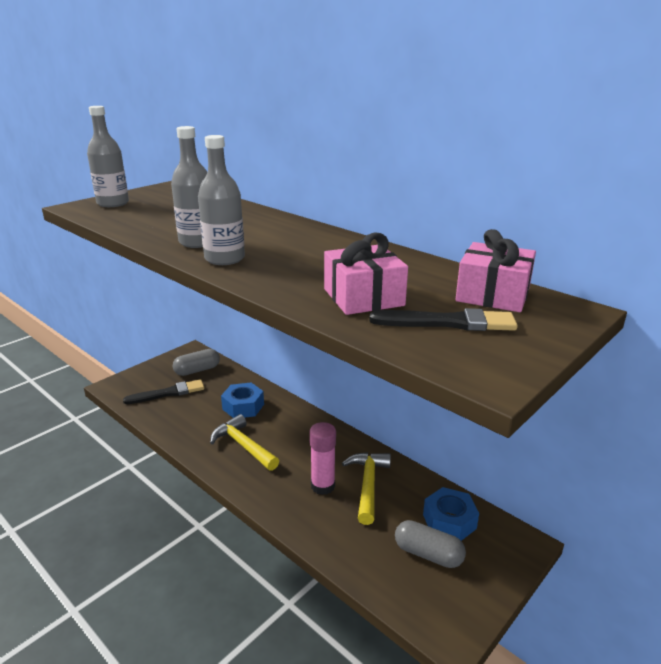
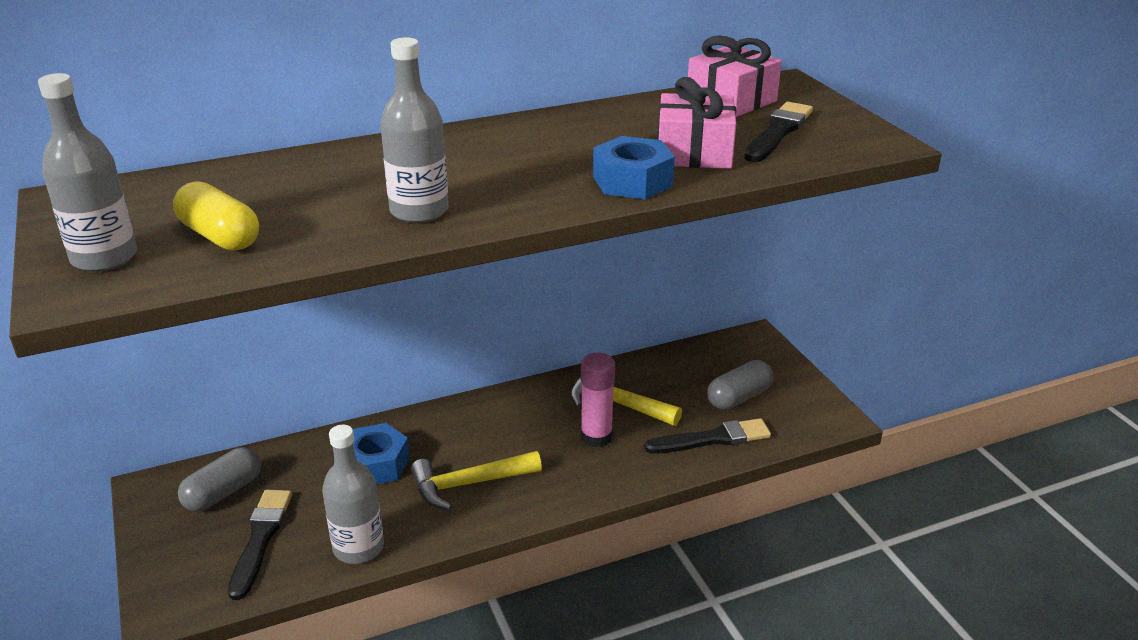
camera: 65 degrees left, 5 degrees up
(144, 214) = (220, 236): none -> yellow capsule
(197, 370) = (223, 492): grey capsule -> grey capsule turned 45 degrees clockwise
(224, 259) = (507, 202): grey bottle -> grey bottle (358, 547)
(361, 551) = (712, 439): none -> black brush
(449, 521) = (704, 369): blue nut -> blue nut (632, 181)

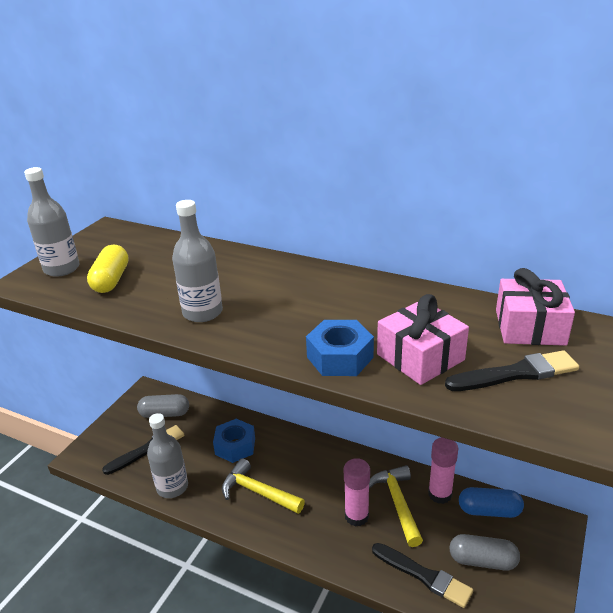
camera: 50 degrees right, 0 degrees up
(642, 373) = (440, 494): none -> pink glue stick
(696, 360) = (489, 511): none -> blue capsule

